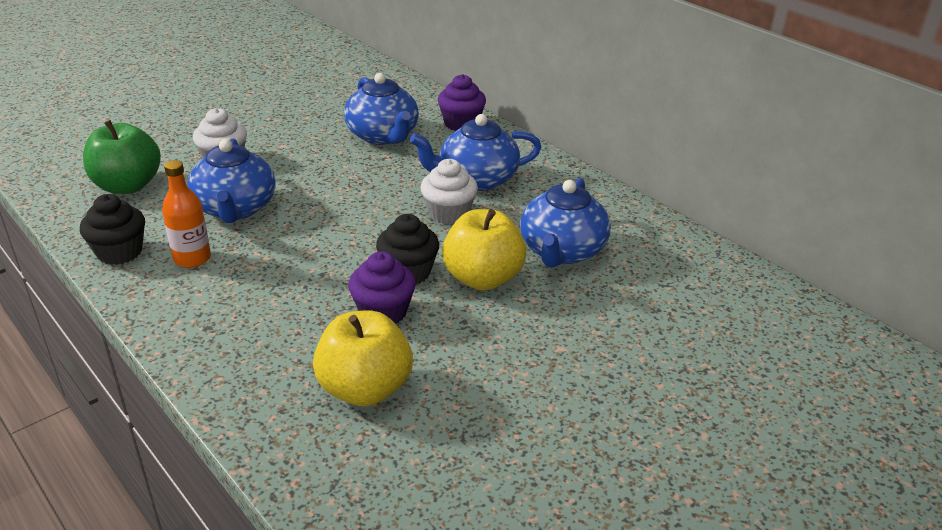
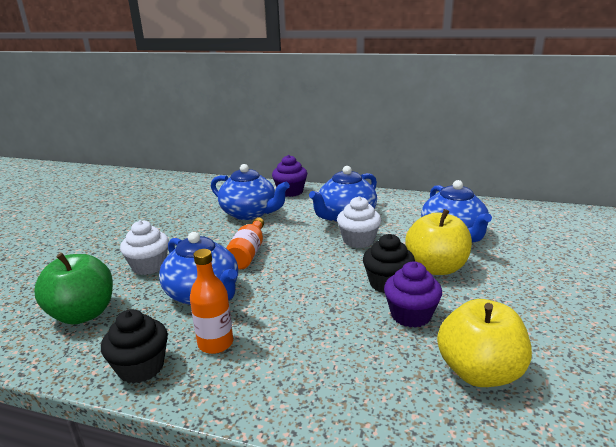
camera: 30 degrees left, 10 degrees down
(323, 183) = (248, 253): none -> orange bottle

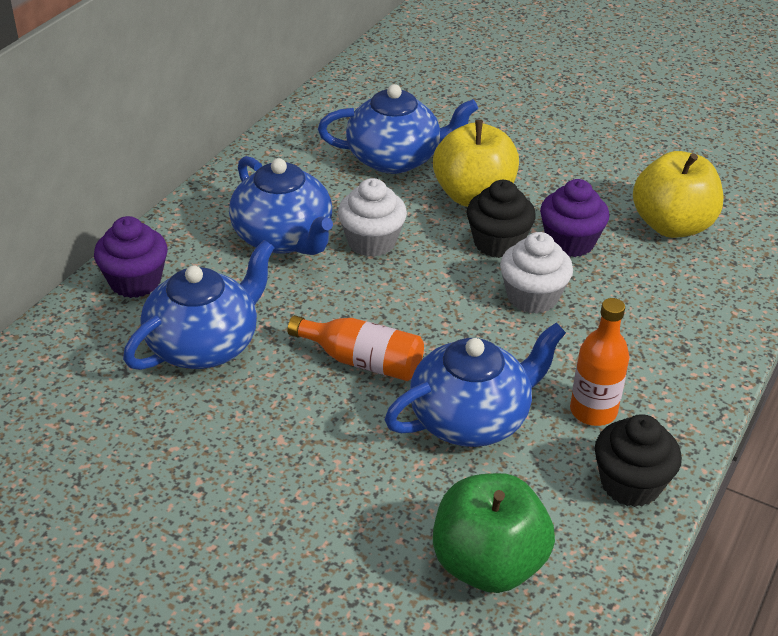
camera: 80 degrees left, 15 degrees up
(149, 266) = (358, 486): white cupcake -> white cupcake (532, 297)

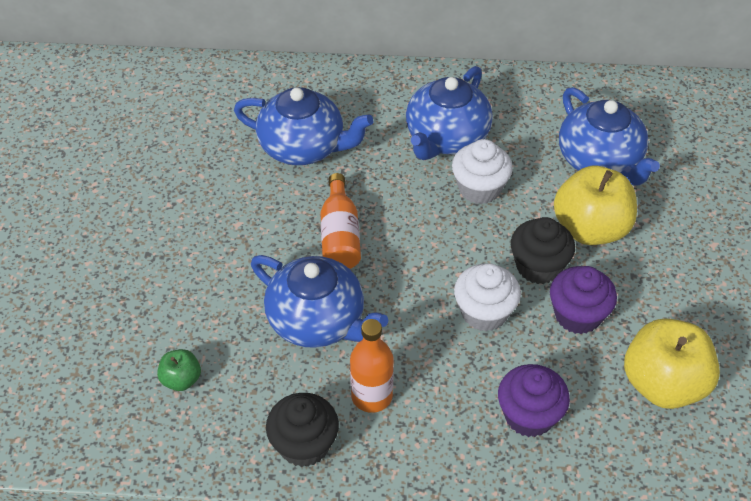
camera: 65 degrees right, 10 degrees up
(135, 282) = (343, 85): purple cupcake -> purple cupcake (529, 415)
(488, 564) = (181, 379): green apple -> green apple, size x0.47

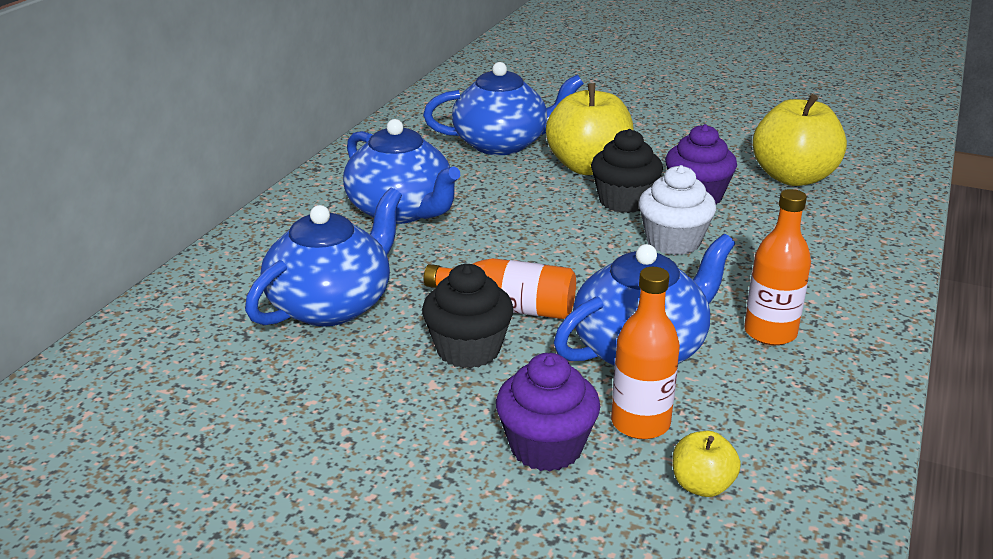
camera: 70 degrees left, 20 degrees down
(181, 379) = (702, 485): green apple -> yellow apple
(233, 337) = (640, 423): none -> orange bottle
(304, 444) = (834, 395): black cupcake -> black cupcake (468, 350)
(479, 188) = (494, 208): white cupcake -> none
(529, 415) = (817, 246): purple cupcake -> purple cupcake (546, 447)

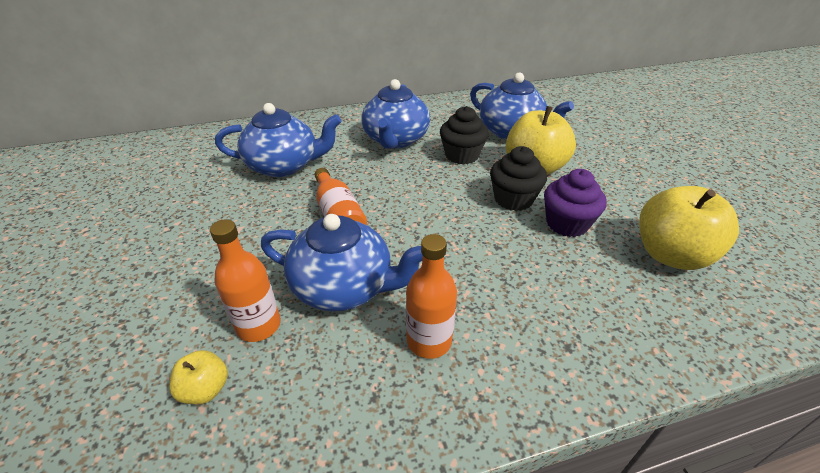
camera: 50 degrees right, 10 degrees up
(468, 350) = (282, 223): black cupcake -> black cupcake (462, 155)
(546, 447) = (205, 297): purple cupcake -> none
(673, 242) = (492, 241): white cupcake -> none

